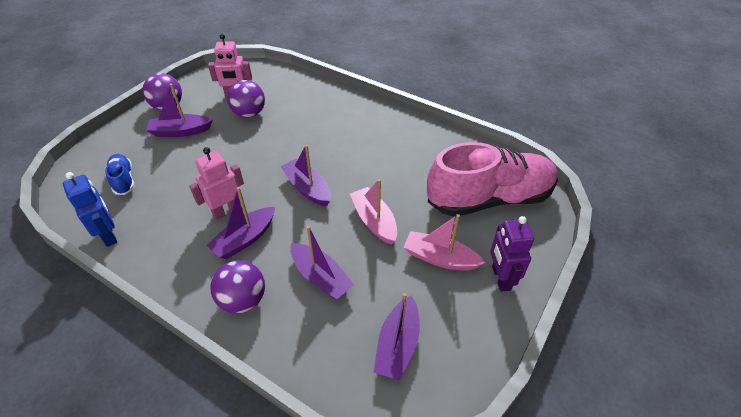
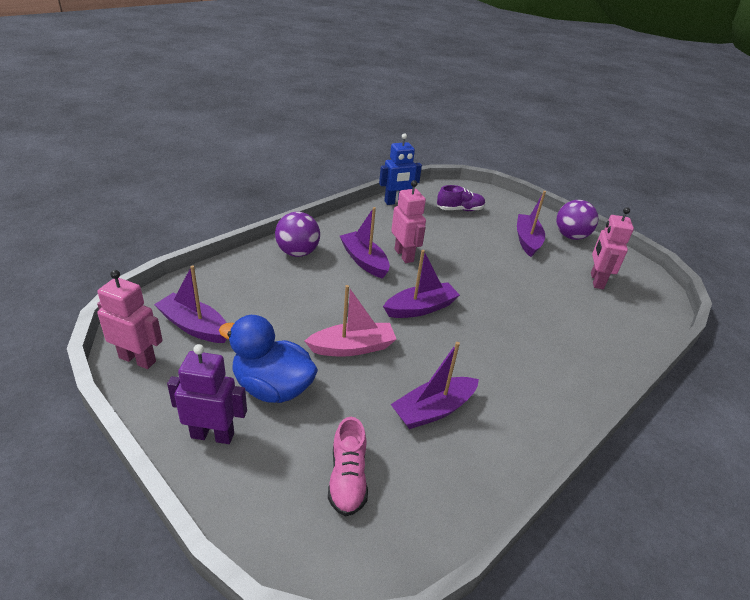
camera: 100 degrees right, 10 degrees down
(123, 180) = (460, 210): blue shoe -> purple shoe
(249, 113) = (560, 286): purple ball -> none
(320, 277) = (297, 296): purple boat -> purple boat (433, 410)
(440, 258) = (272, 387): pink boat -> blue duck
(459, 371) = (138, 359): none -> pink robot
(489, 199) = (347, 478): pink shoe -> pink shoe, size x0.43

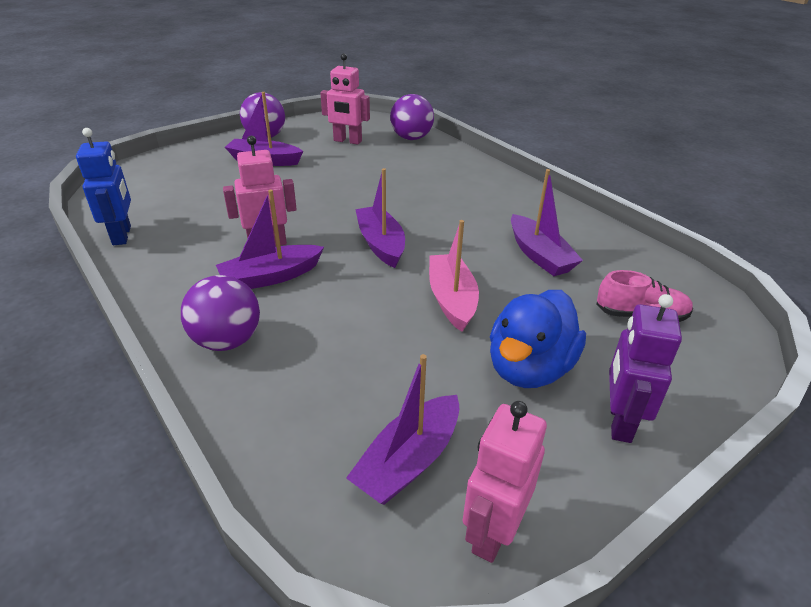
camera: 80 degrees left, 0 degrees up
(460, 210) = (174, 190): purple shoe -> none
(636, 322) = (411, 138): none -> purple ball

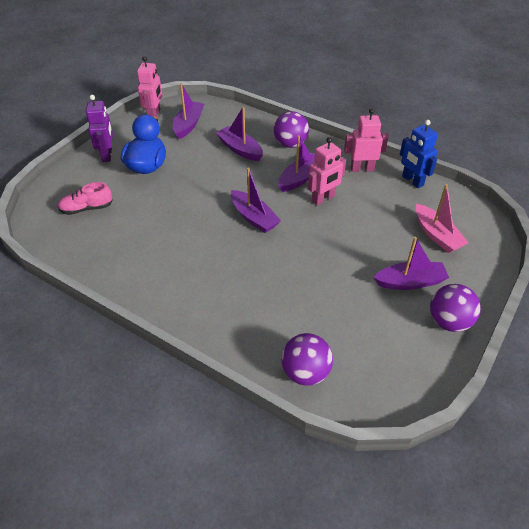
camera: 160 degrees right, 10 degrees up
(347, 141) = (365, 341): pink robot -> pink robot (362, 169)
(452, 299) = (194, 191): pink boat -> pink boat (436, 235)
(539, 255) = (147, 237): purple boat -> purple boat (240, 149)

